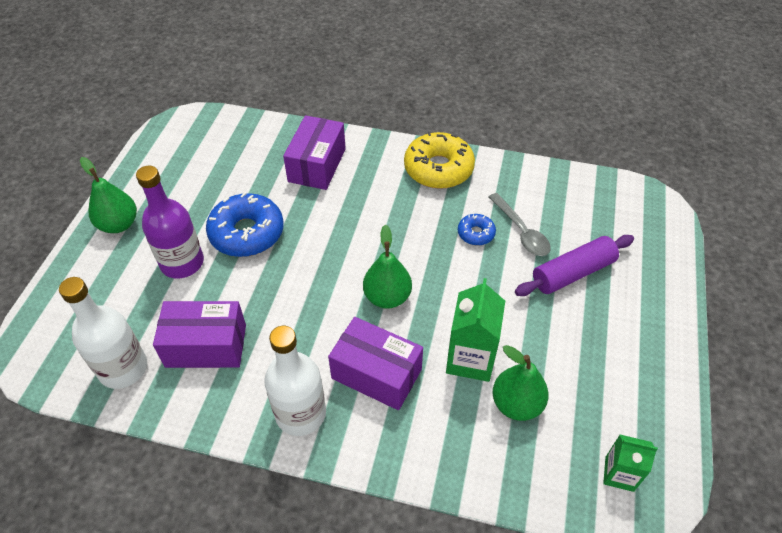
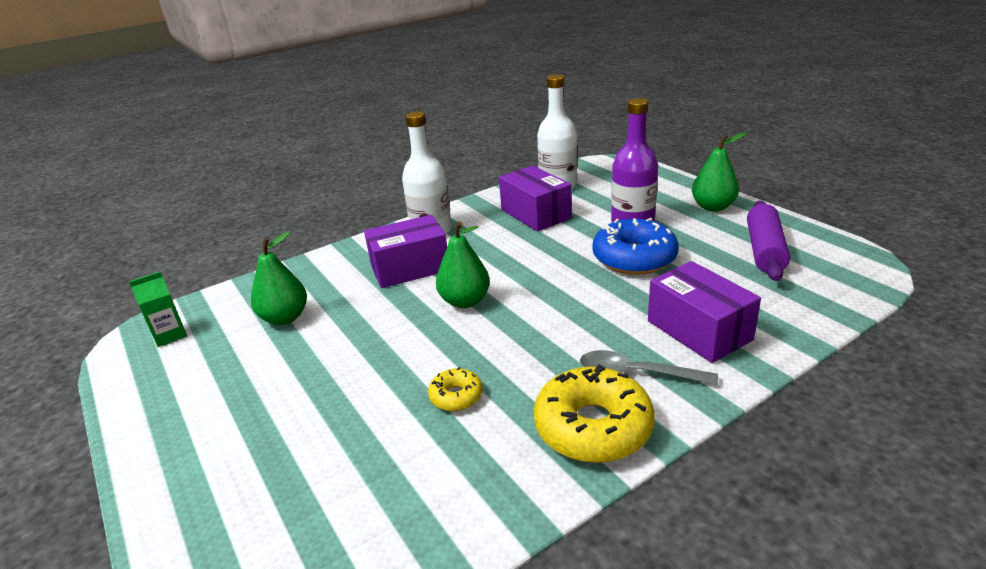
camera: 135 degrees right, 20 degrees down
(206, 345) = (536, 214): purple box -> purple box turned 75 degrees counterclockwise
(470, 359) = (349, 315): green carton -> none
(476, 233) = (456, 396): blue donut -> yellow donut
(521, 232) = (409, 436): grey spoon -> grey spoon (636, 373)
(573, 273) = (308, 439): purple rolling pin -> purple rolling pin (764, 250)

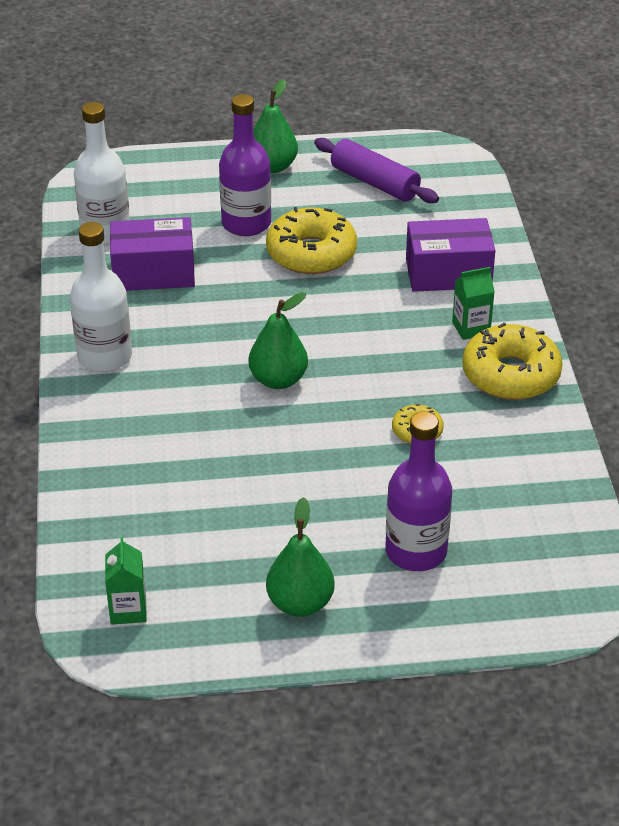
camera: 65 degrees left, 10 degrees up
(282, 460) = (416, 551): none -> purple bottle
(285, 318) = (182, 512): green pear -> green pear (300, 603)
(410, 268) = (173, 396): purple box -> none
(634, 258) = (311, 253): blue donut -> yellow donut
(636, 373) = (471, 328): grey spoon -> green carton

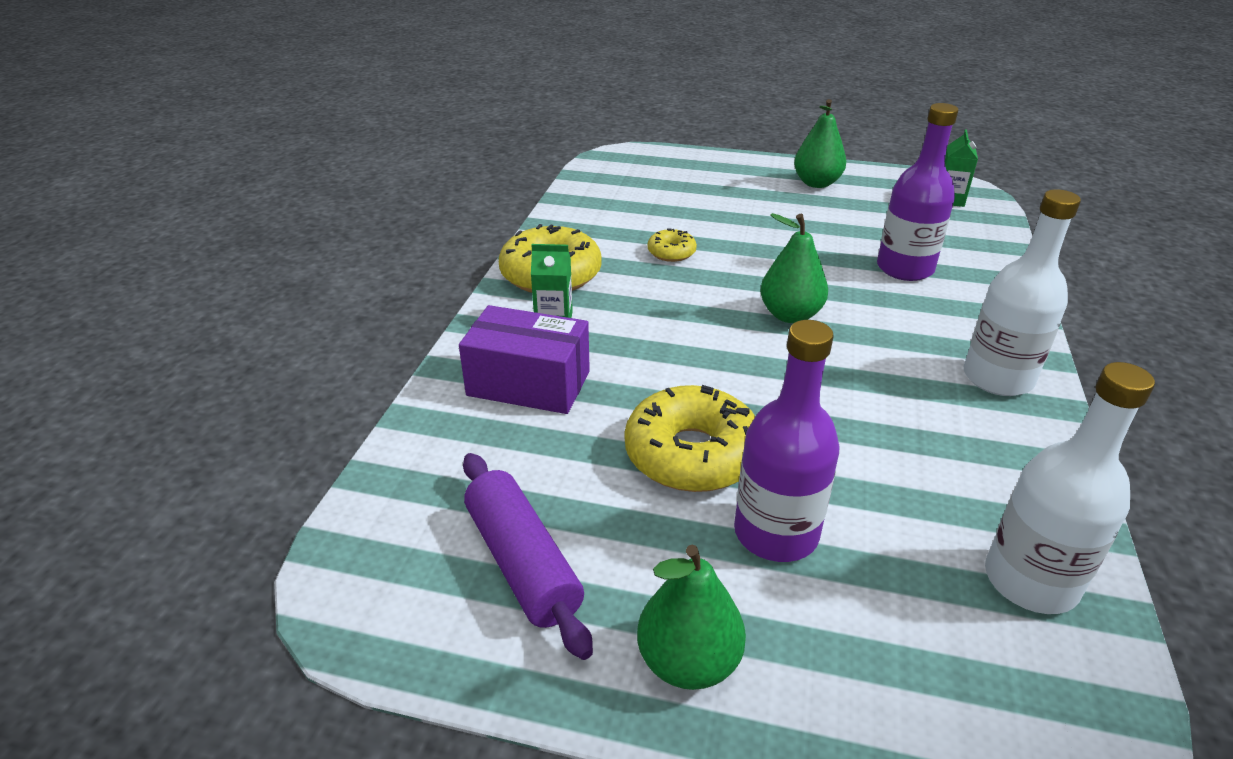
camera: 160 degrees left, 5 degrees down
(154, 272) = (937, 479): purple box -> none
(416, 551) = (718, 191): purple bottle -> purple bottle (905, 268)

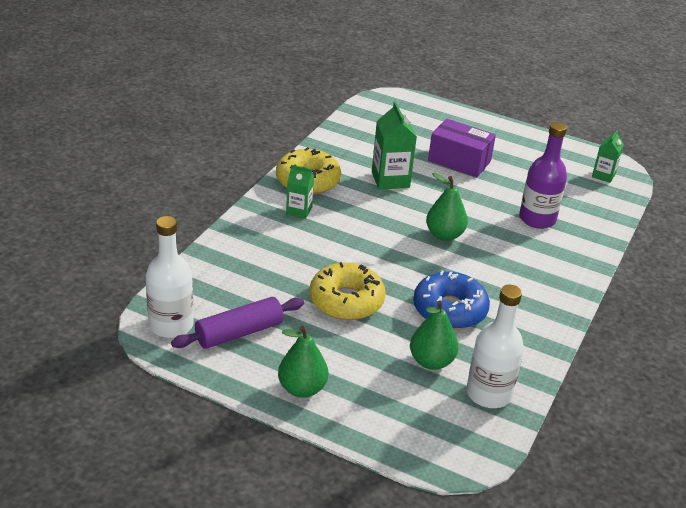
camera: 10 degrees right, 0 degrees up
(522, 563) = (239, 333): purple rolling pin -> purple rolling pin turned 75 degrees clockwise
(529, 383) = (271, 245): purple box -> purple box (459, 161)
(671, 252) = (390, 180): yellow donut -> green carton
(776, 533) = (371, 346): purple bottle -> none
(816, 183) = (517, 146): green pear -> green pear (431, 361)
(867, 433) = (449, 310): none -> blue donut
(997, 378) = (547, 296): white bottle -> white bottle (171, 325)

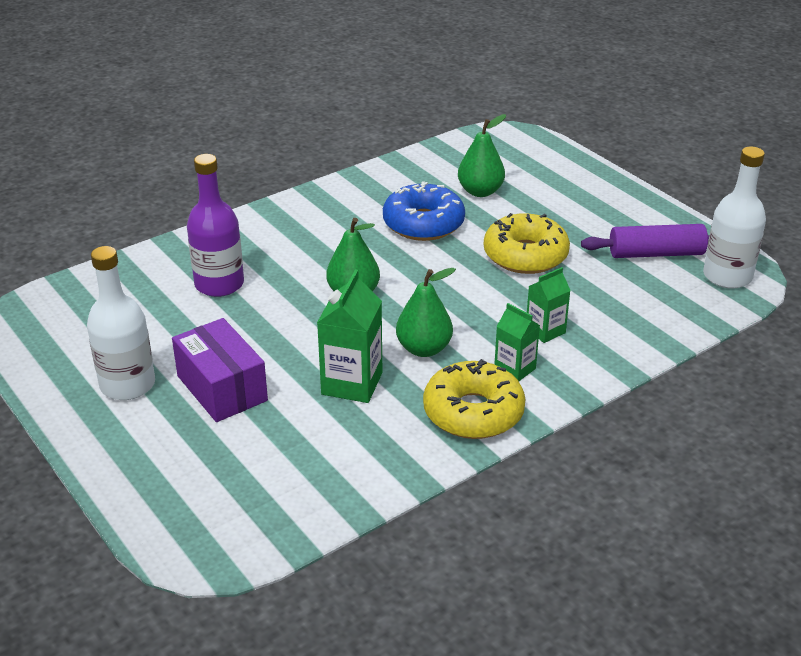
camera: 150 degrees left, 0 degrees up
(302, 388) = (615, 200): green pear -> green pear (424, 349)
(488, 393) = (450, 162): white bottle -> white bottle (127, 385)
(603, 175) = (54, 316): green carton -> green carton (545, 331)

